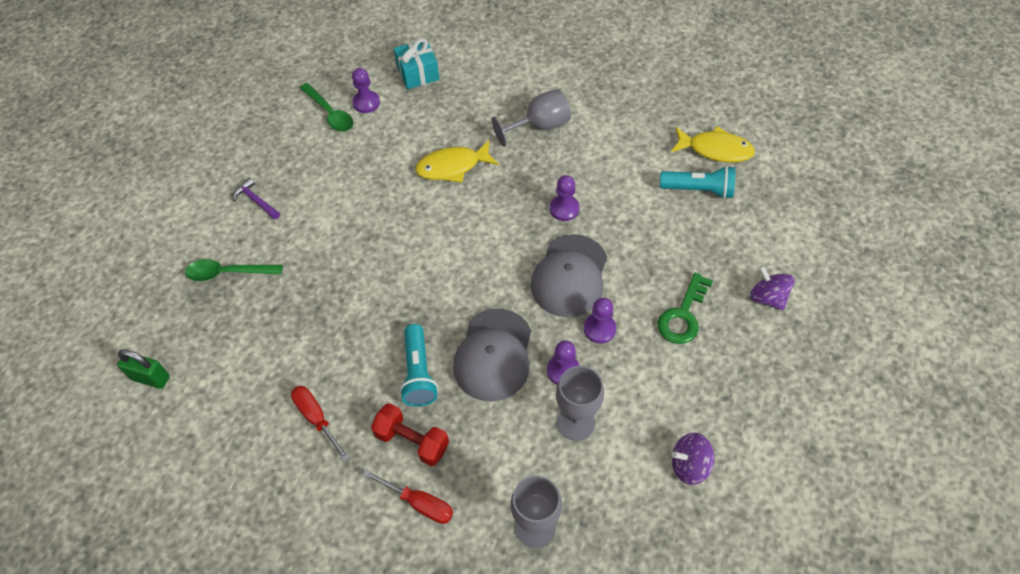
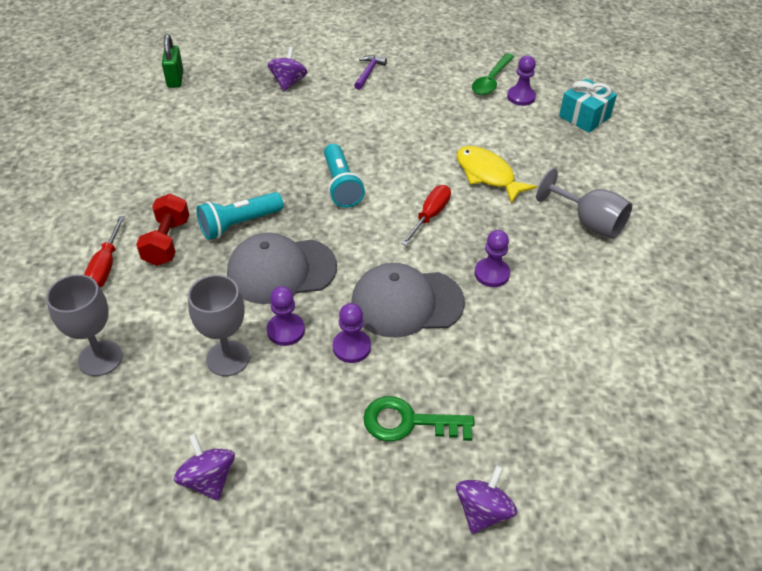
camera: 65 degrees right, 10 degrees down
(227, 273) = (288, 82): green spoon -> purple spinning top
(316, 418) = (170, 176): red screwdriver -> red screwdriver (430, 215)
(699, 190) = (605, 392): turquoise flashlight -> turquoise flashlight (341, 185)
(715, 149) = (682, 394): yellow fish -> none

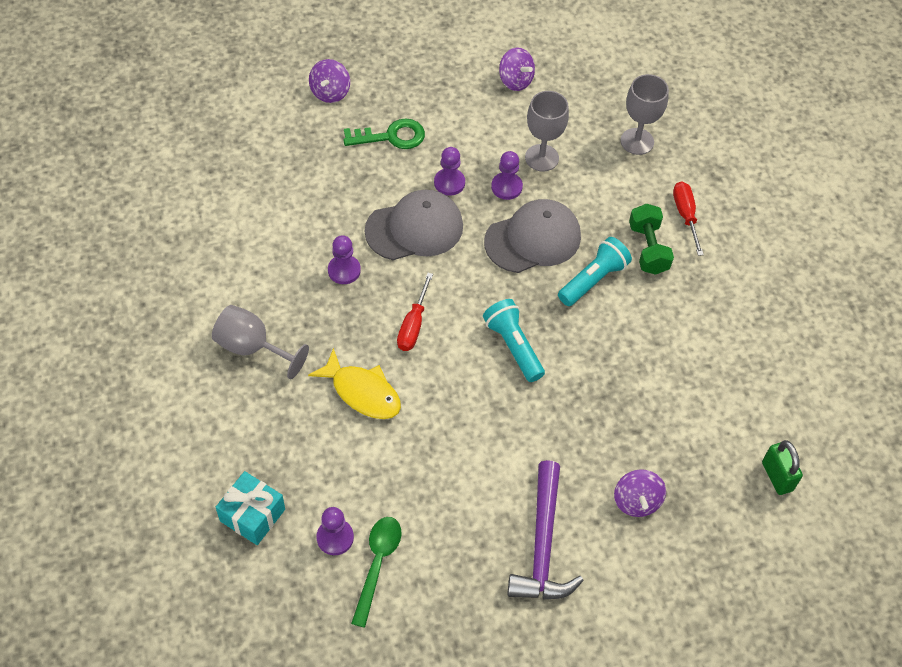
camera: 165 degrees right, 10 degrees up
(167, 242) = (648, 248): red dumbbell -> green dumbbell
(368, 72) = (542, 545): purple hammer -> purple hammer, size x2.00

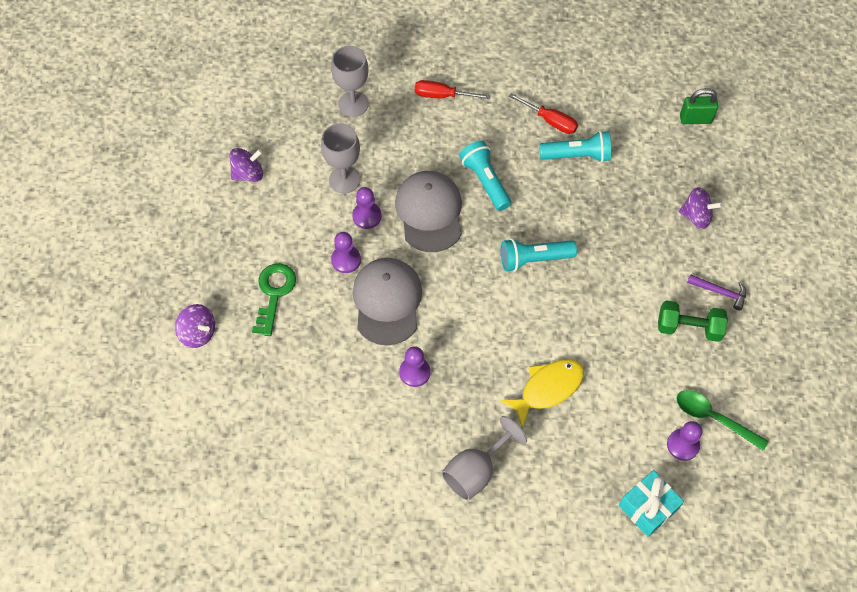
camera: 70 degrees left, 5 degrees up
(413, 325) = (491, 330): red screwdriver -> red screwdriver (550, 121)
(542, 545) = (720, 292): purple hammer -> purple hammer, size x0.50
(648, 248) = (466, 132): green dumbbell -> green dumbbell (688, 327)
(666, 361) = (577, 155): none -> turquoise flashlight

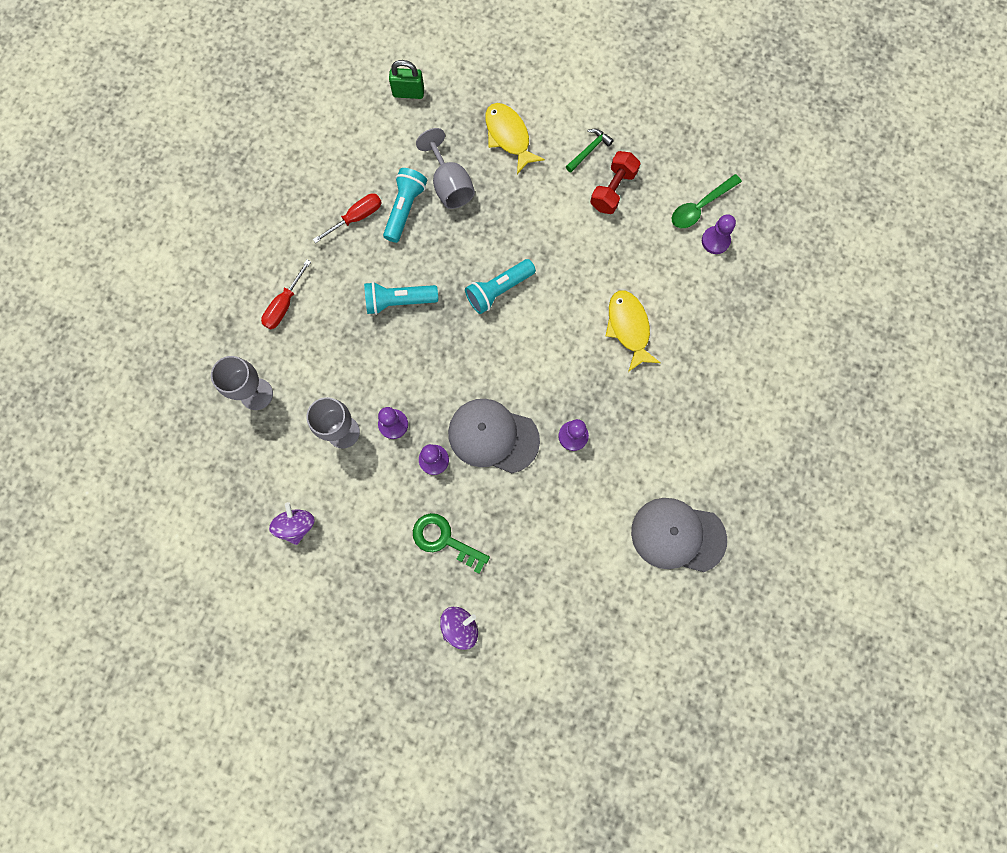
camera: 70 degrees left, 15 degrees up
(429, 212) = (412, 364): grey cap -> grey cap (677, 535)
(476, 471) = (683, 417): grey goblet -> grey goblet (449, 185)
(533, 259) = (498, 290): turquoise flashlight -> turquoise flashlight turned 45 degrees clockwise
(647, 507) = (759, 291): turquoise gift -> none
(688, 327) = (613, 190): green dumbbell -> red dumbbell
(695, 119) = (408, 93): green padlock -> green padlock turned 75 degrees clockwise
(696, 216) = (509, 136): purple spinning top -> yellow fish
(720, 292) = (589, 150): purple hammer -> green hammer

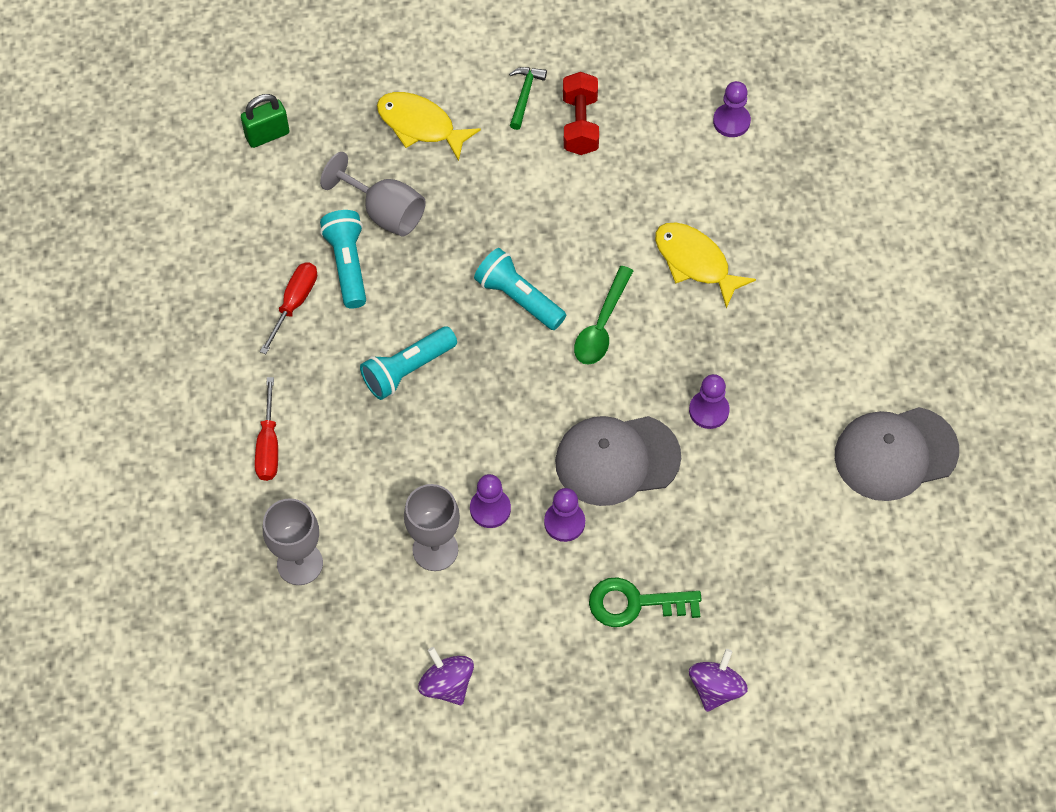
camera: 30 degrees left, 15 degrees down
(498, 290) = (518, 298): turquoise flashlight -> turquoise flashlight turned 105 degrees clockwise
(700, 207) = (690, 94): green spoon -> green spoon (601, 326)

